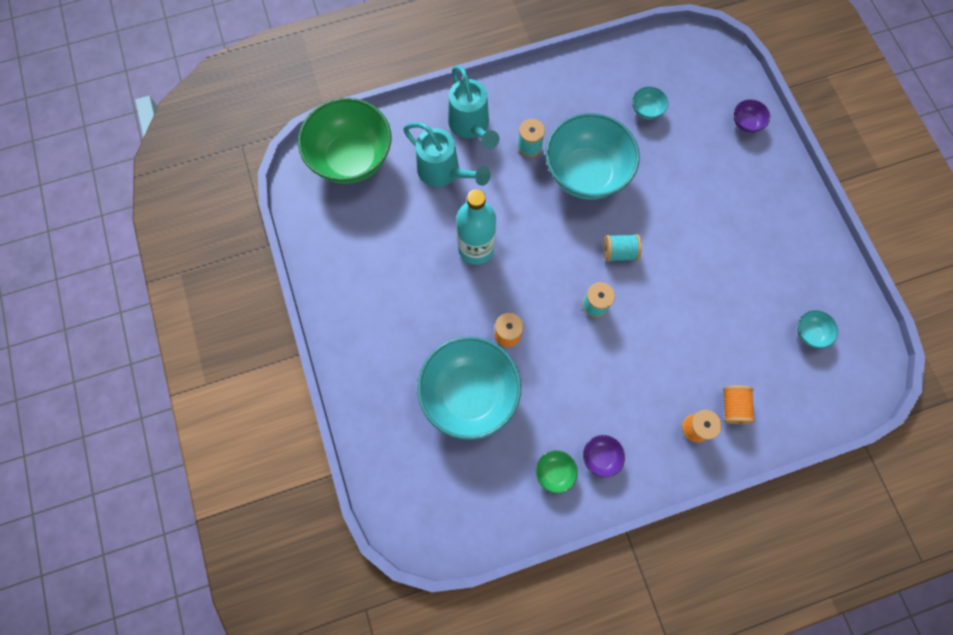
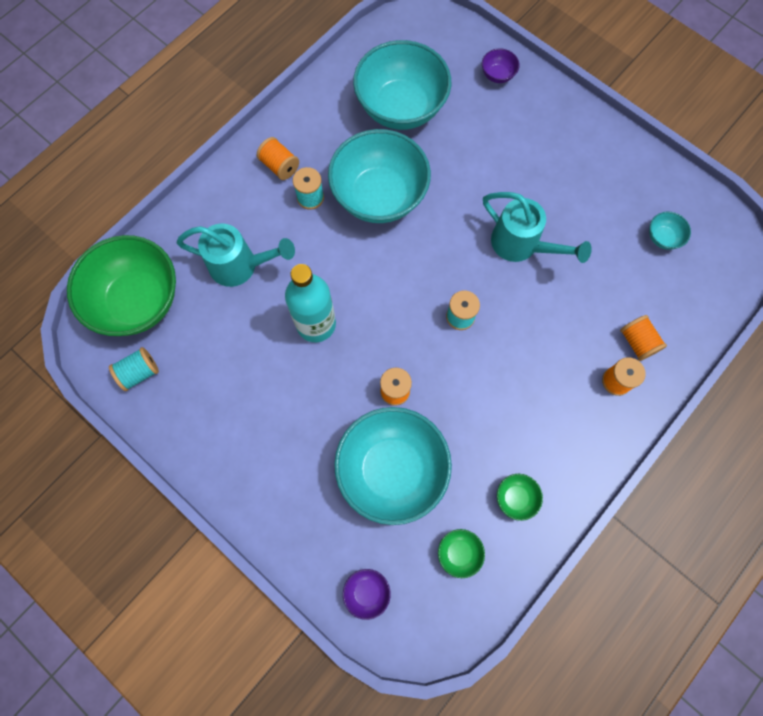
camera: 30 degrees left, 0 degrees up
(471, 126) = (241, 207): turquoise watering can -> turquoise watering can (521, 245)
(484, 488) = (459, 553): none -> green bowl
(519, 109) = (280, 166): none -> orange spool
(600, 457) = (549, 458): purple bowl -> purple bowl (367, 592)
(619, 252) = (453, 254): turquoise spool -> turquoise spool (139, 372)
(646, 110) = (401, 108): turquoise bowl -> turquoise bowl, size x2.47

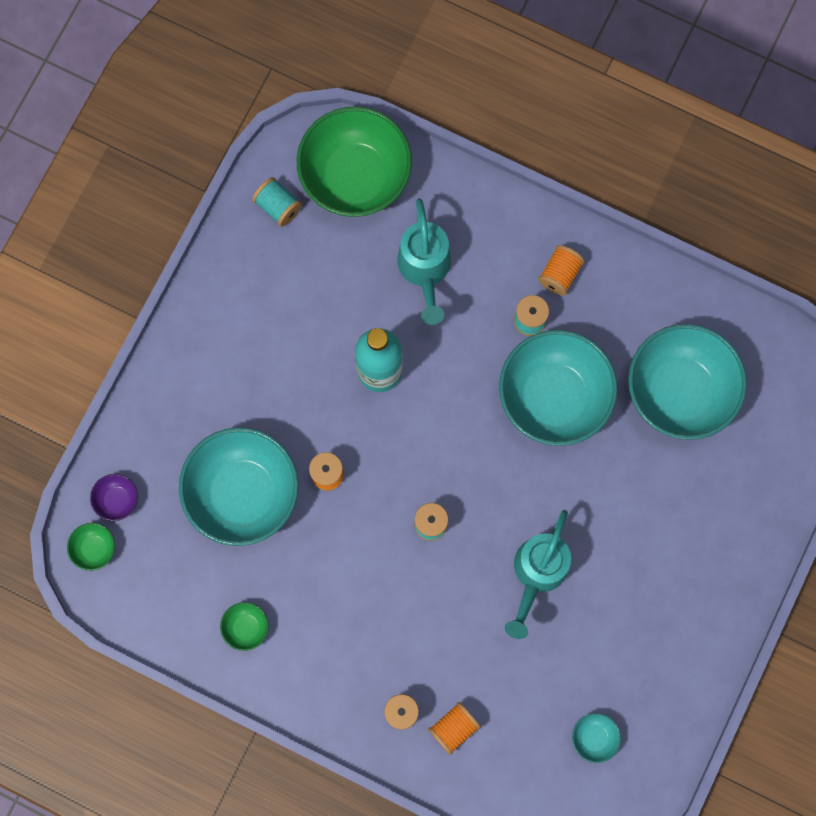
camera: 75 degrees right, 5 degrees up
(459, 553) = (176, 581): green bowl -> green bowl (94, 548)
(497, 75) = (762, 496): purple bowl -> none

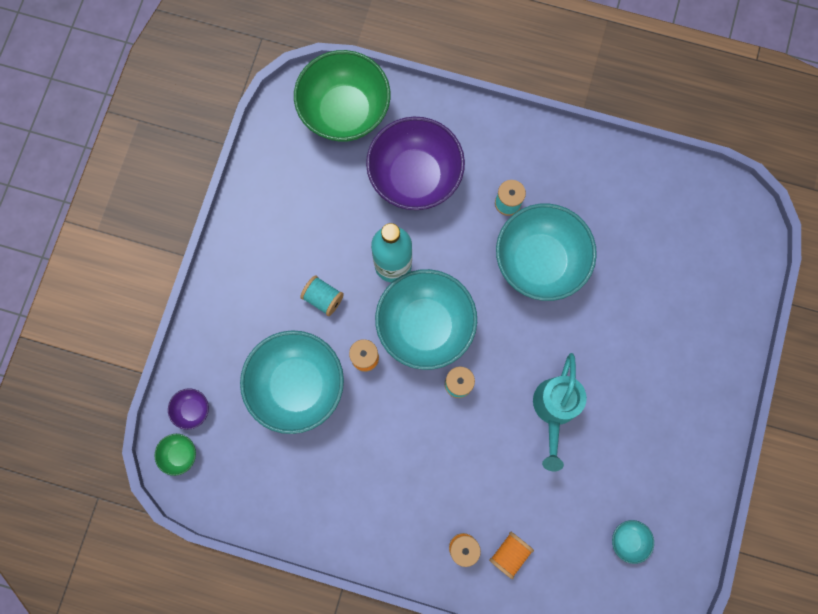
camera: 10 degrees left, 0 degrees up
(246, 627) = (319, 499): green bowl -> none
(278, 206) = (286, 146): turquoise spool -> turquoise spool (323, 298)
(425, 270) = (415, 177): turquoise watering can -> purple bowl
(559, 274) = (525, 162): orange spool -> none
(679, 391) = (640, 239): turquoise bowl -> turquoise bowl (425, 326)

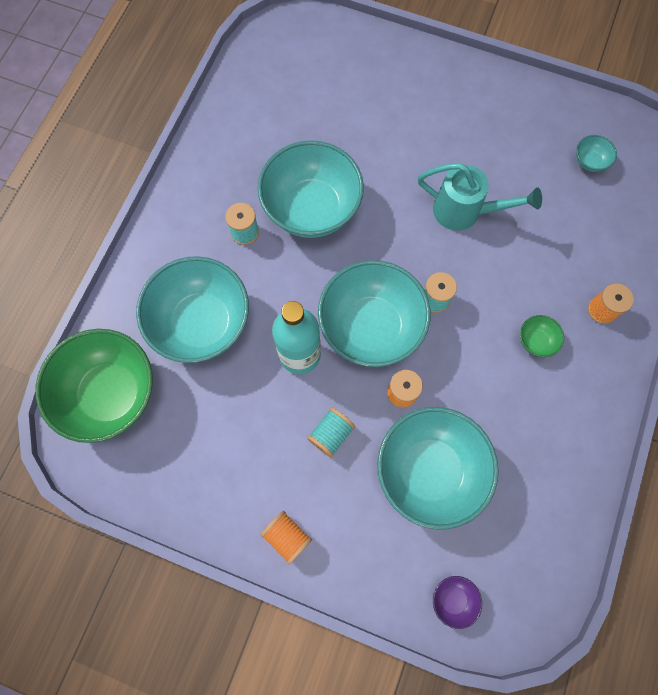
camera: 85 degrees left, 5 degrees down
(179, 454) = (506, 617): green bowl -> green bowl (536, 341)
(415, 177) = (202, 323): purple bowl -> turquoise bowl
(509, 553) = (606, 267): orange spool -> orange spool (287, 536)

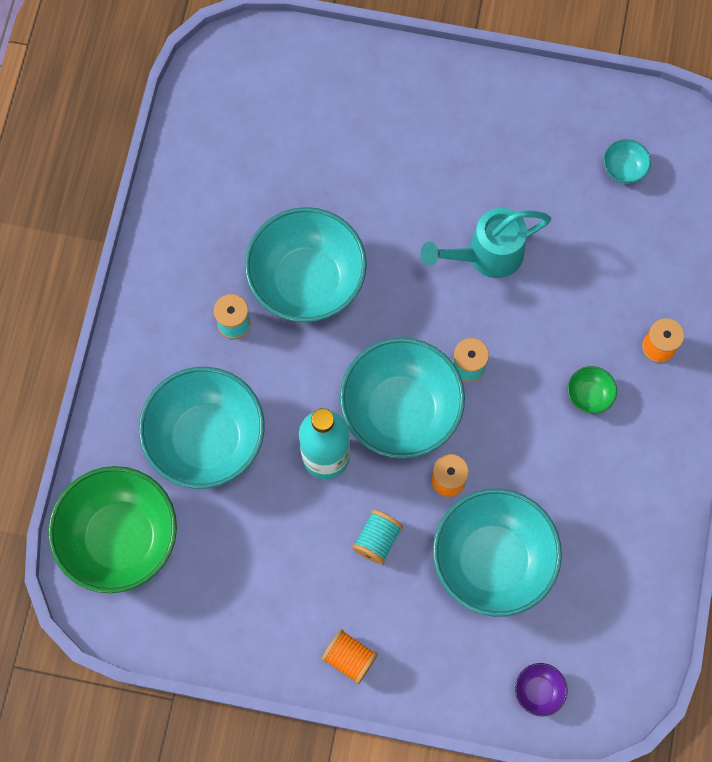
camera: 10 degrees left, 0 degrees up
(464, 212) = (486, 255): turquoise watering can -> turquoise watering can turned 150 degrees clockwise

